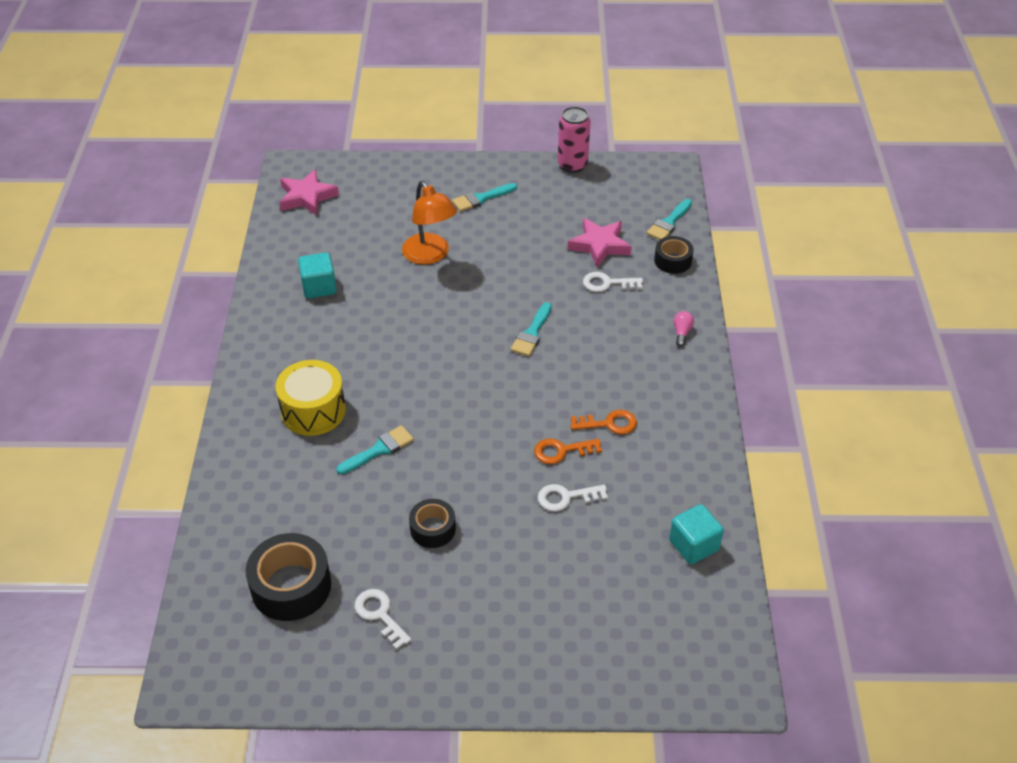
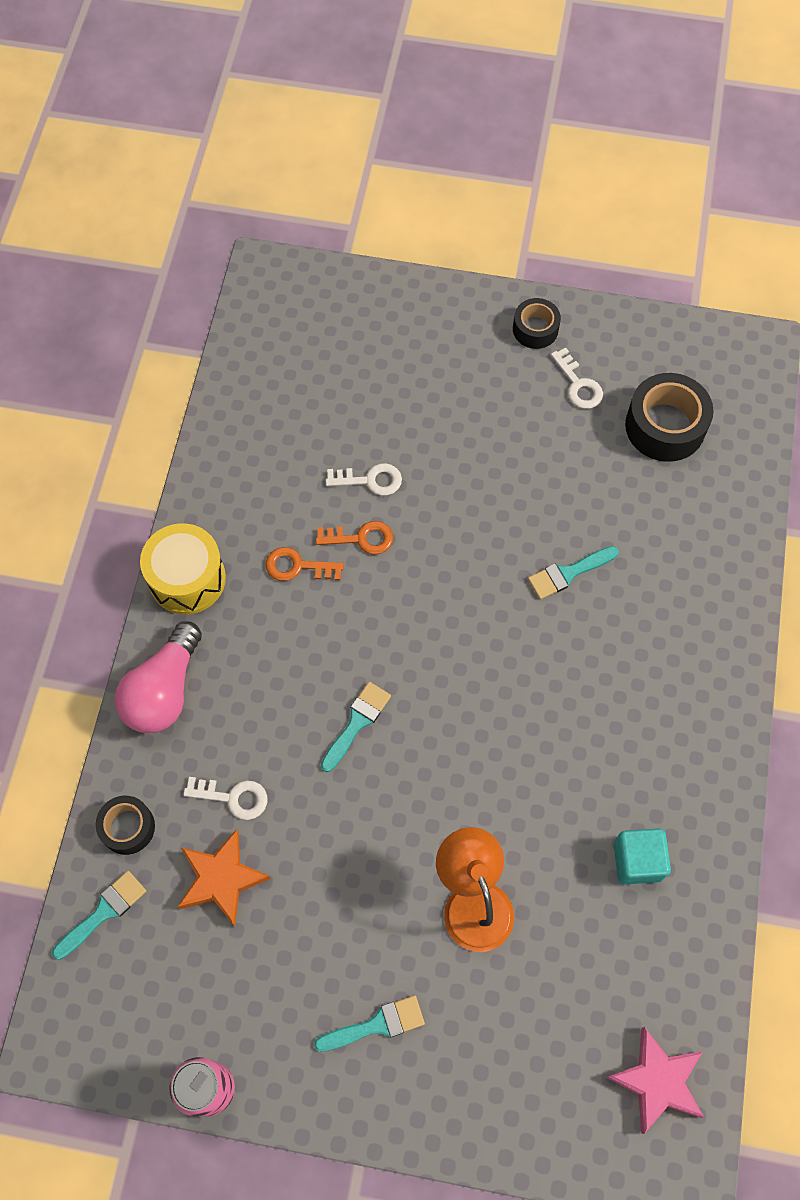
camera: 170 degrees left, 20 degrees up
(313, 411) = (644, 642): yellow drum -> yellow drum (187, 579)
(433, 529) = (517, 466): black tape -> black tape (535, 329)
(599, 245) = (221, 879): pink star -> orange star
(681, 333) = (164, 690): pink light bulb -> pink light bulb, size x2.49
(693, 545) = (255, 407): turquoise cube -> none

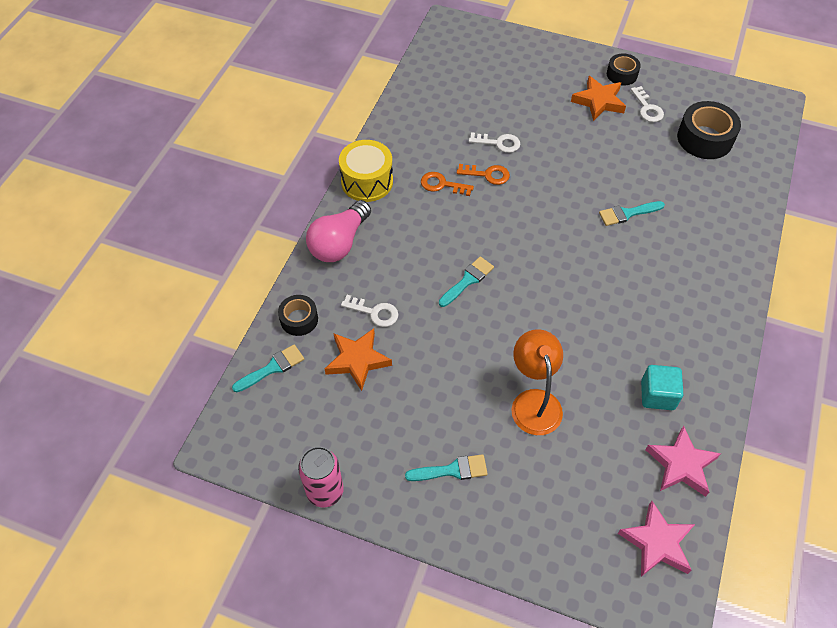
camera: 10 degrees right, 10 degrees down
(507, 383) = (599, 101): none -> orange star
(678, 961) = (681, 465): none -> pink star

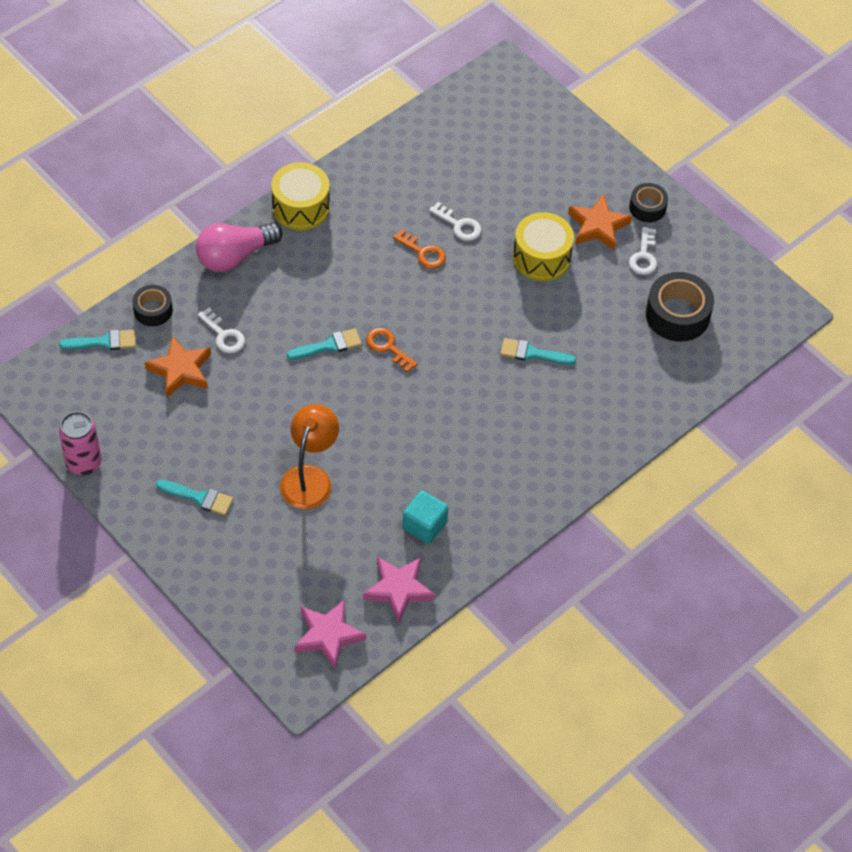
camera: 25 degrees right, 0 degrees up
(442, 184) = (371, 242): orange key -> orange key (388, 347)
(577, 140) = (541, 257): none -> yellow drum

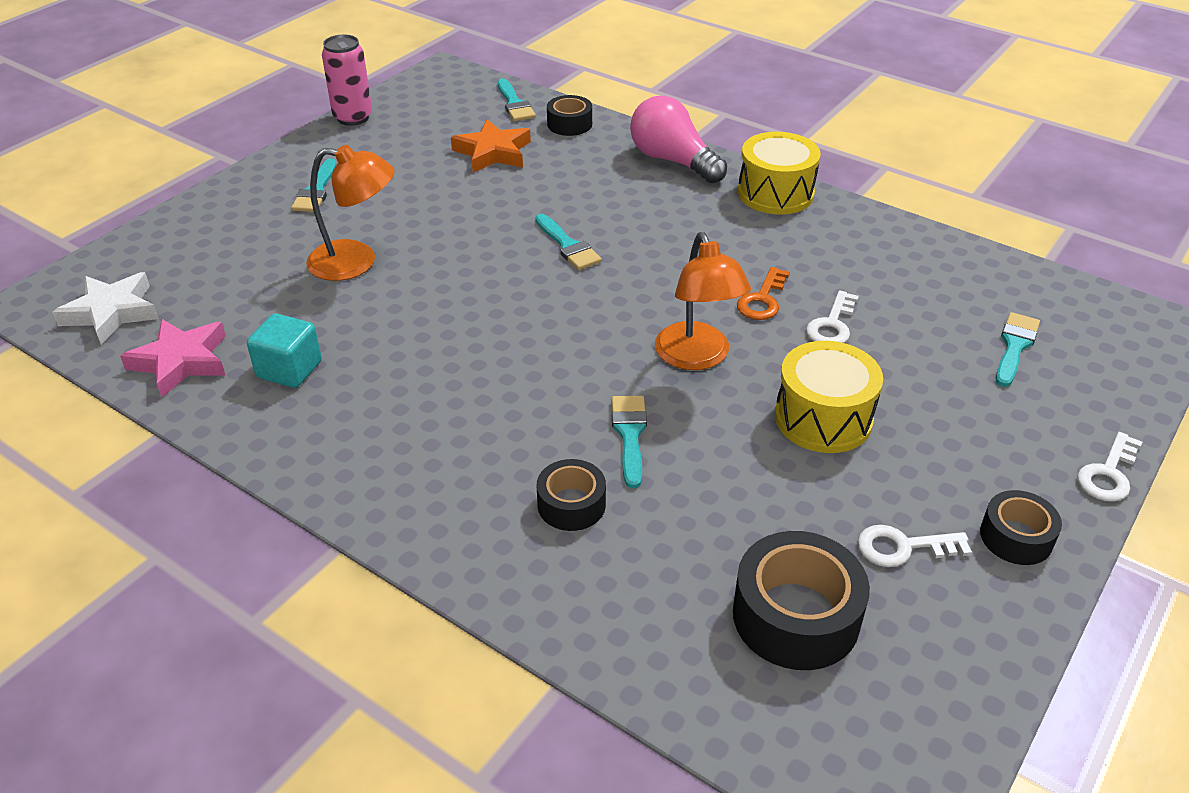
camera: 80 degrees right, 15 degrees down
(224, 335) = (553, 171): white key -> white key (1108, 474)
(328, 635) = (112, 312): pink star -> white star
(388, 347) = (584, 293): orange key -> none
(471, 303) = (697, 357): none -> orange lamp
(503, 145) = (1014, 346): none -> turquoise brush
(581, 393) = (571, 504): none -> black tape
(598, 226) = (930, 476): orange star -> none

